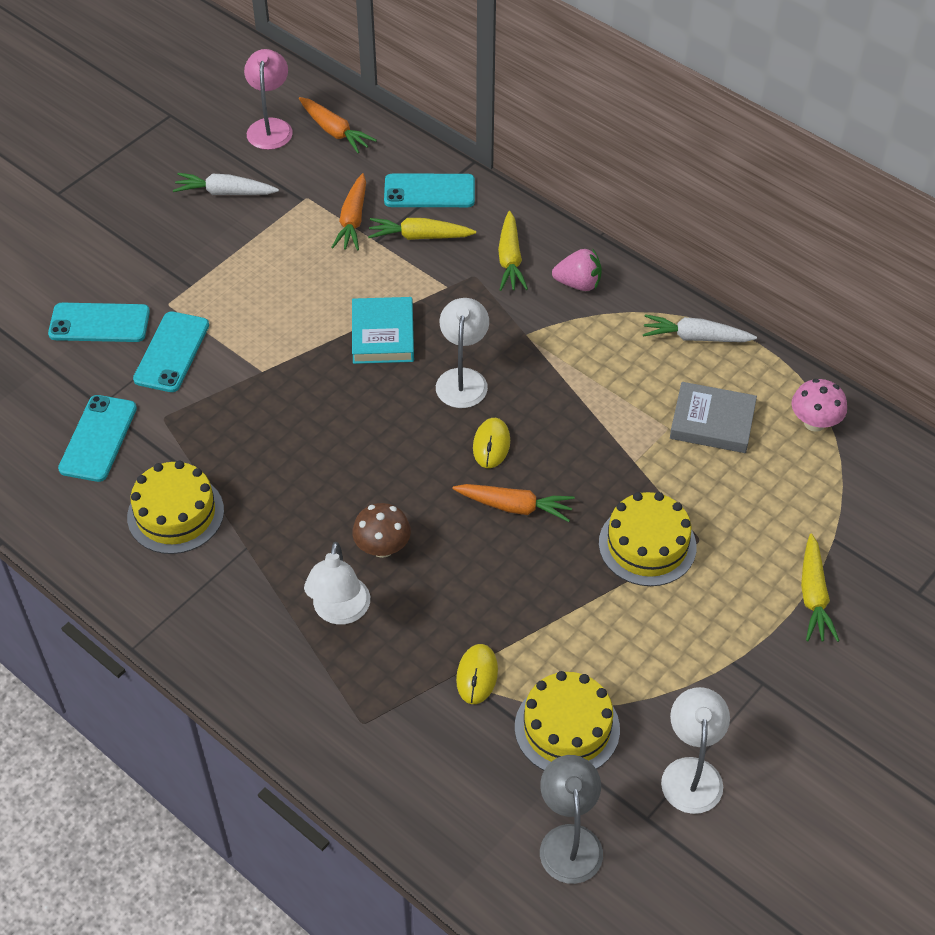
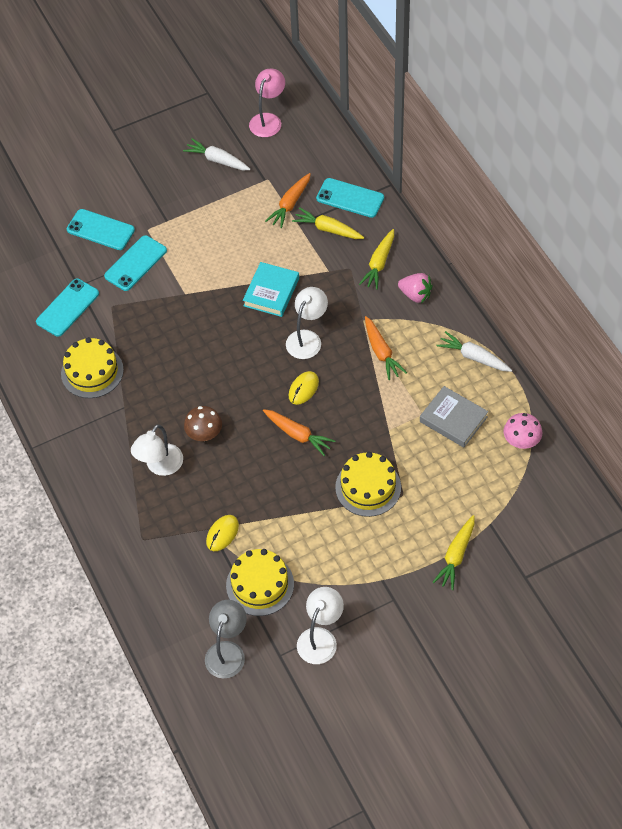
camera: 25 degrees right, 5 degrees up
(334, 131) = (308, 135): orange carrot -> orange carrot (381, 352)

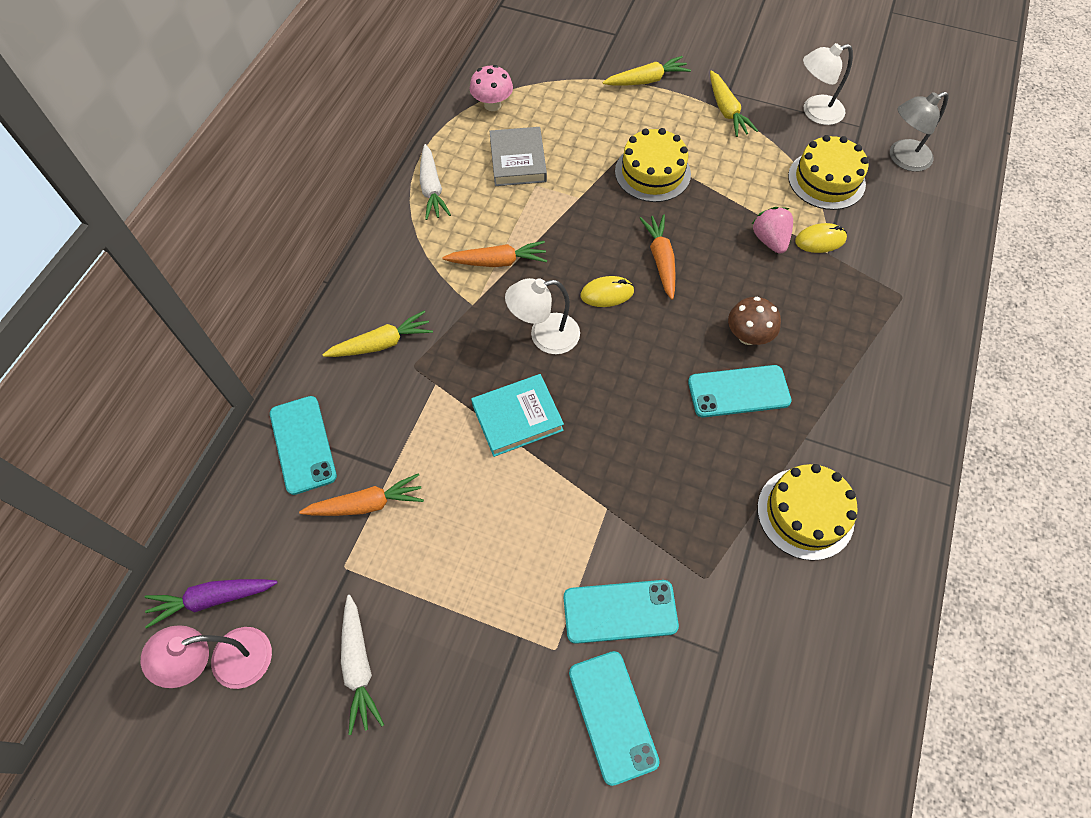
camera: 135 degrees left, 5 degrees up
(67, 307) = (762, 633): turquoise phone -> turquoise phone (738, 391)
(160, 466) = (823, 344): white lamp -> none
(303, 128) = (213, 599): none -> purple carrot
(328, 229) = (373, 431): yellow carrot -> yellow carrot (726, 110)
(381, 352) = (497, 261): orange carrot -> orange carrot turned 60 degrees clockwise
(415, 295) = (396, 282): pink strawberry -> pink strawberry (769, 240)

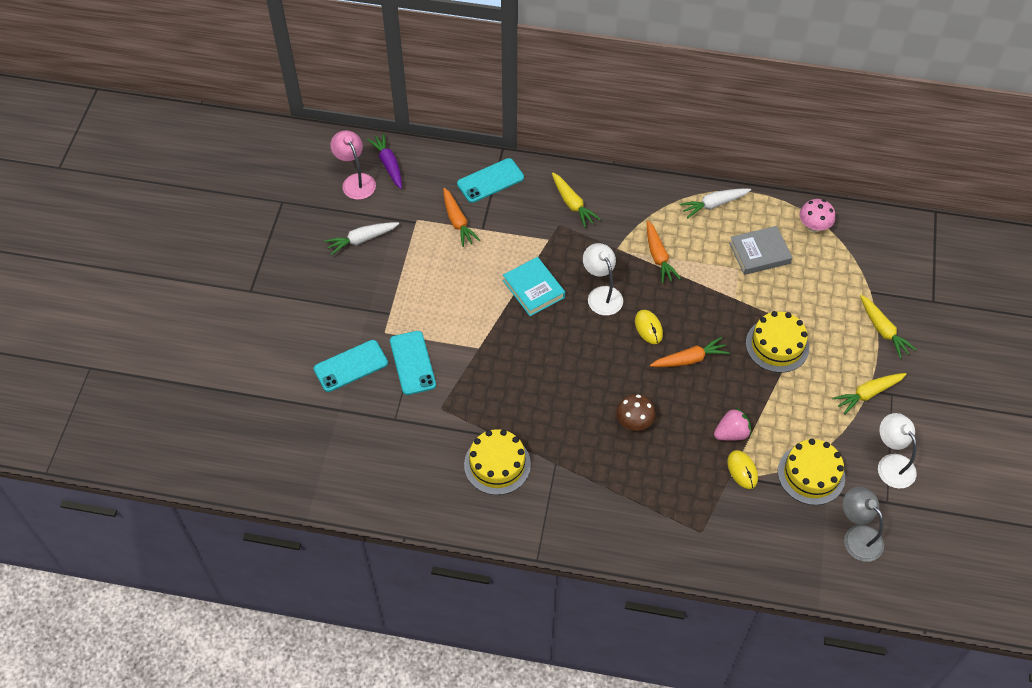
camera: 80 degrees right, 5 degrees down
(738, 391) = (584, 419): turquoise phone -> none

